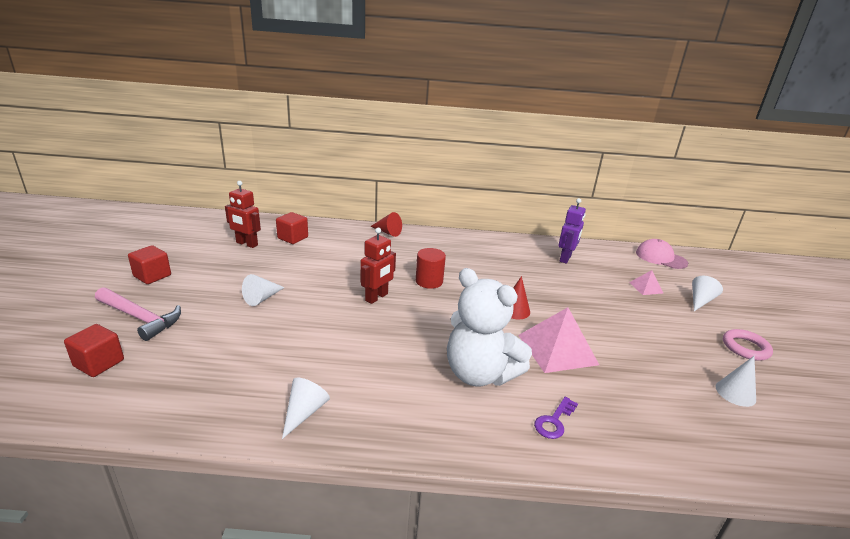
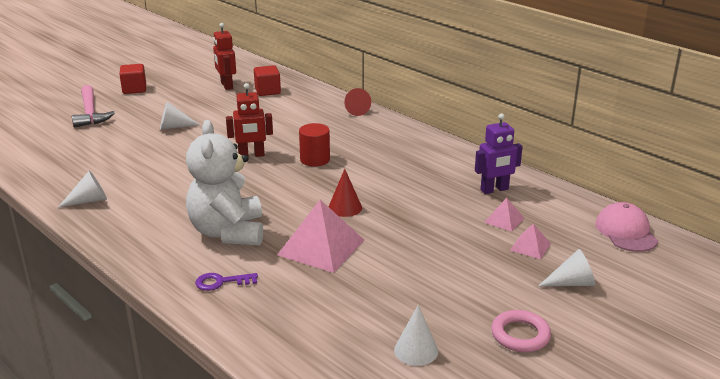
camera: 45 degrees right, 0 degrees up
(99, 363) = (37, 130): red cube -> none
(605, 276) = (504, 220): none -> pink pyramid

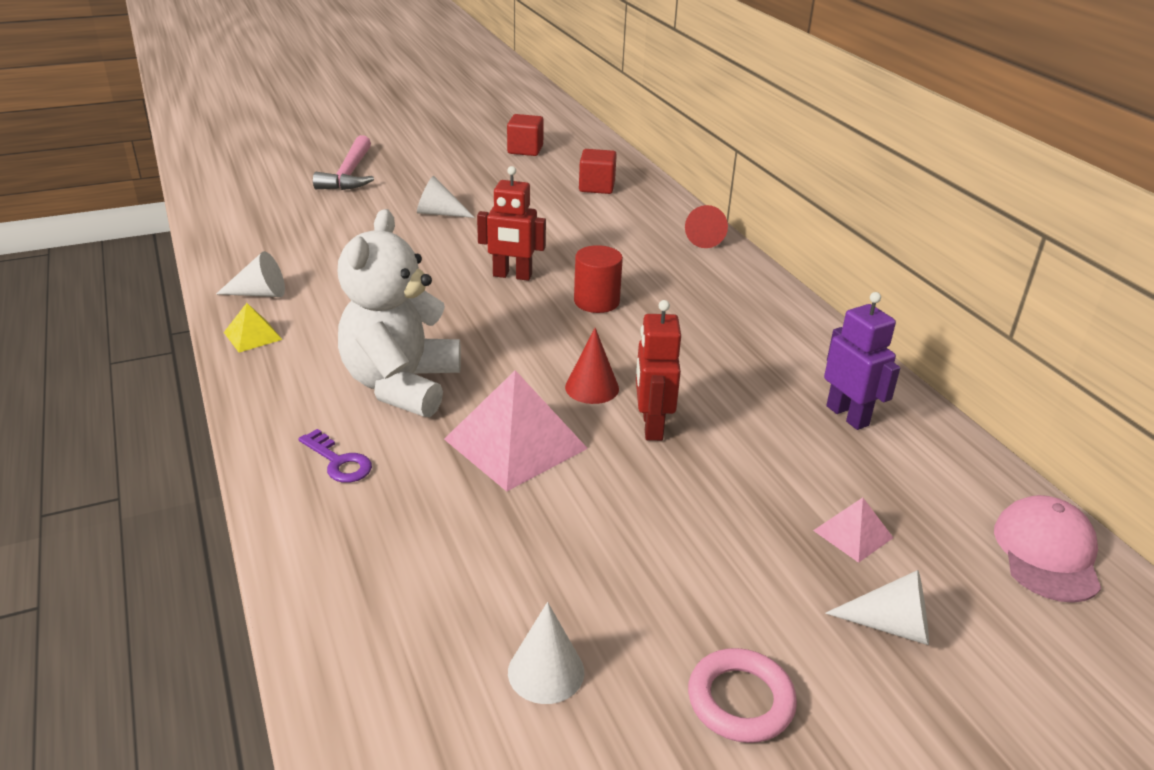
camera: 20 degrees right, 5 degrees up
(106, 226) = (252, 336): none -> yellow pyramid
(134, 89) = (425, 152): red cube -> red cube (525, 150)
(221, 282) = (339, 461): purple key -> purple key turned 150 degrees counterclockwise
(226, 86) = (546, 169): red robot -> red robot (652, 426)
(494, 190) = (847, 415): purple robot -> purple robot turned 120 degrees counterclockwise
(504, 220) = (834, 473): pink pyramid -> none

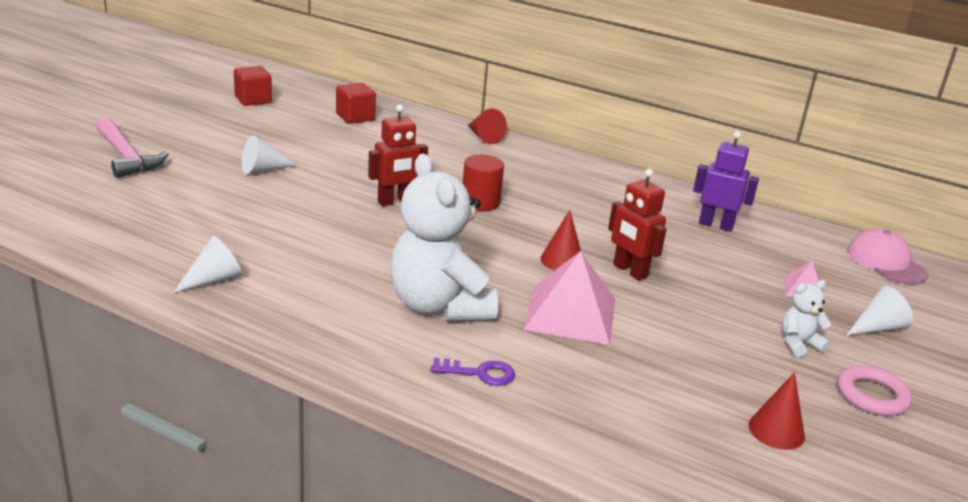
camera: 40 degrees left, 5 degrees down
(252, 336) = (265, 313): yellow pyramid -> none
(546, 671) = (776, 430): white cone -> red cone
(738, 592) = (799, 344): none -> white teddy bear

